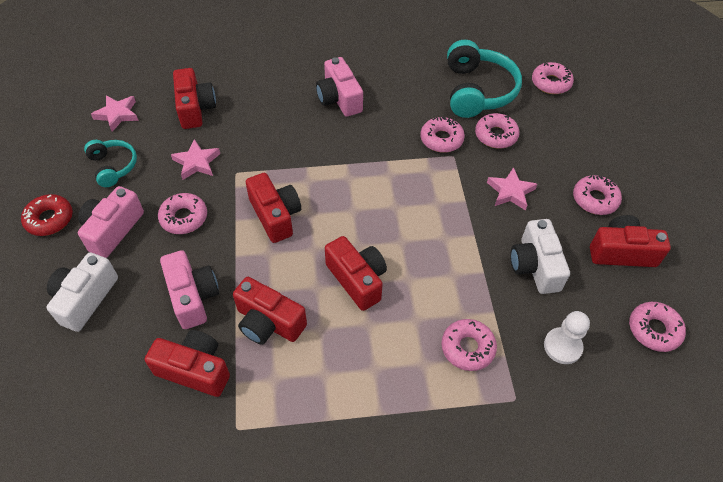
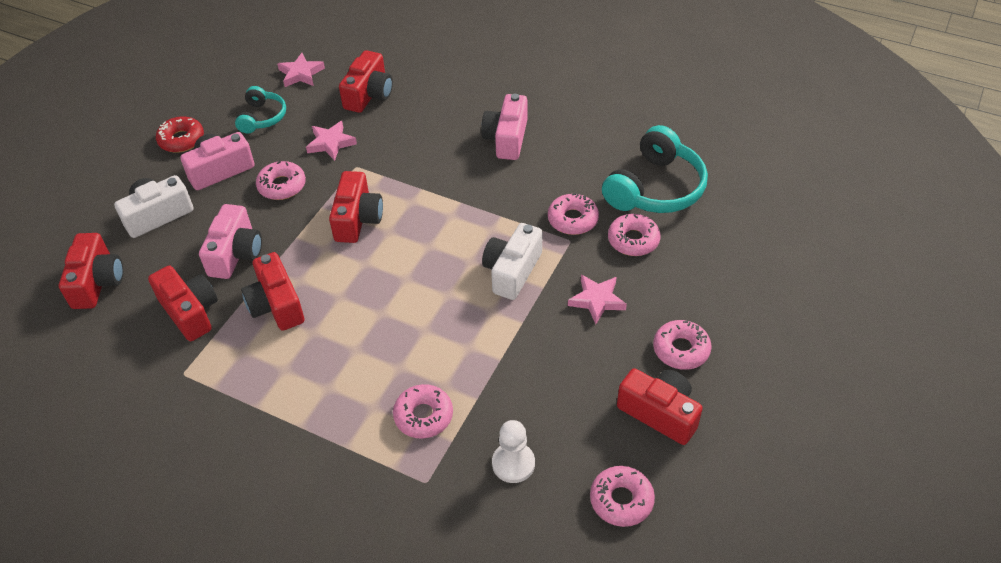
camera: 35 degrees right, 5 degrees down
(357, 280) = (379, 308): red camera -> red camera (97, 282)
(535, 266) = (555, 380): white camera -> white camera (512, 271)
(551, 83) = (746, 213): pink donut -> none

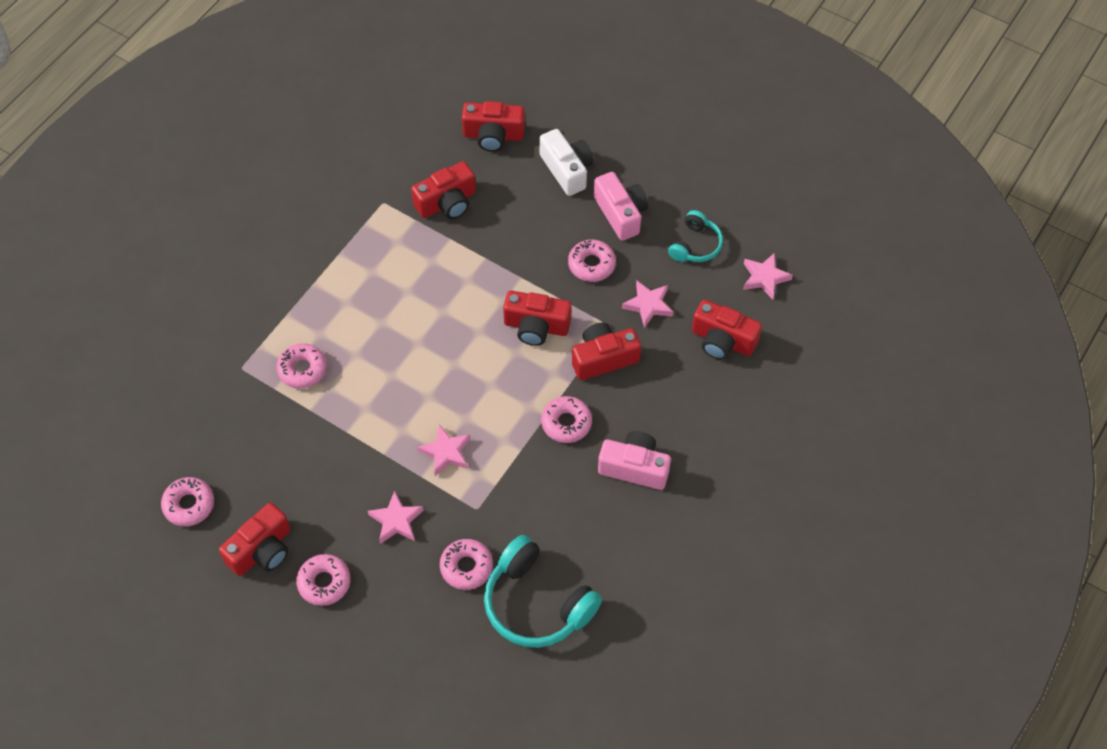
camera: 95 degrees right, 10 degrees up
(181, 140) = (669, 180): red donut -> none
(236, 254) = (508, 232): pink camera -> none
(262, 117) = (695, 245): turquoise headphones -> turquoise headphones turned 75 degrees counterclockwise
(276, 305) = (442, 264): red camera -> red camera (603, 358)
(512, 271) = (446, 452): white camera -> pink star
(513, 463) = (242, 430): white pawn -> none
(572, 219) = (504, 515): pink donut -> pink donut (566, 423)

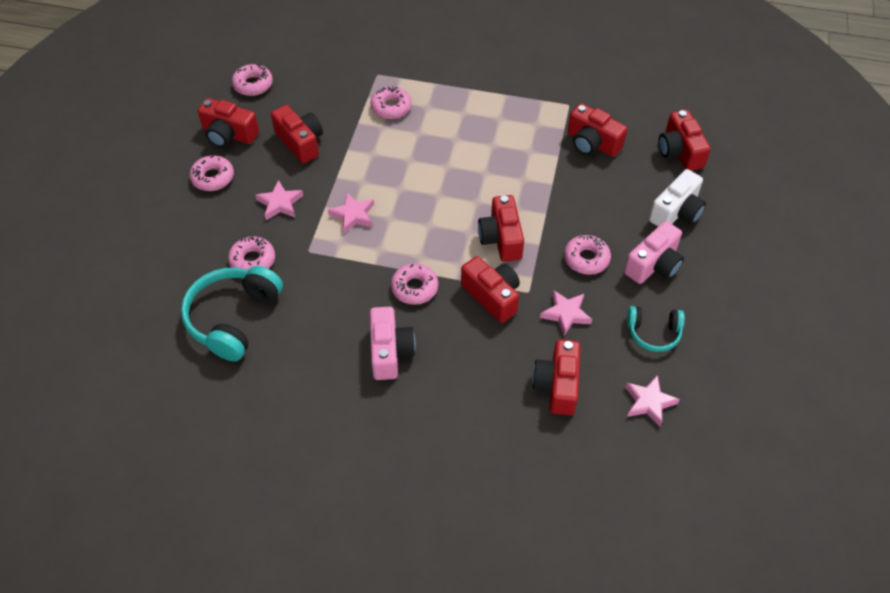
camera: 70 degrees right, 5 degrees down
(312, 477) = (300, 142): none -> red camera

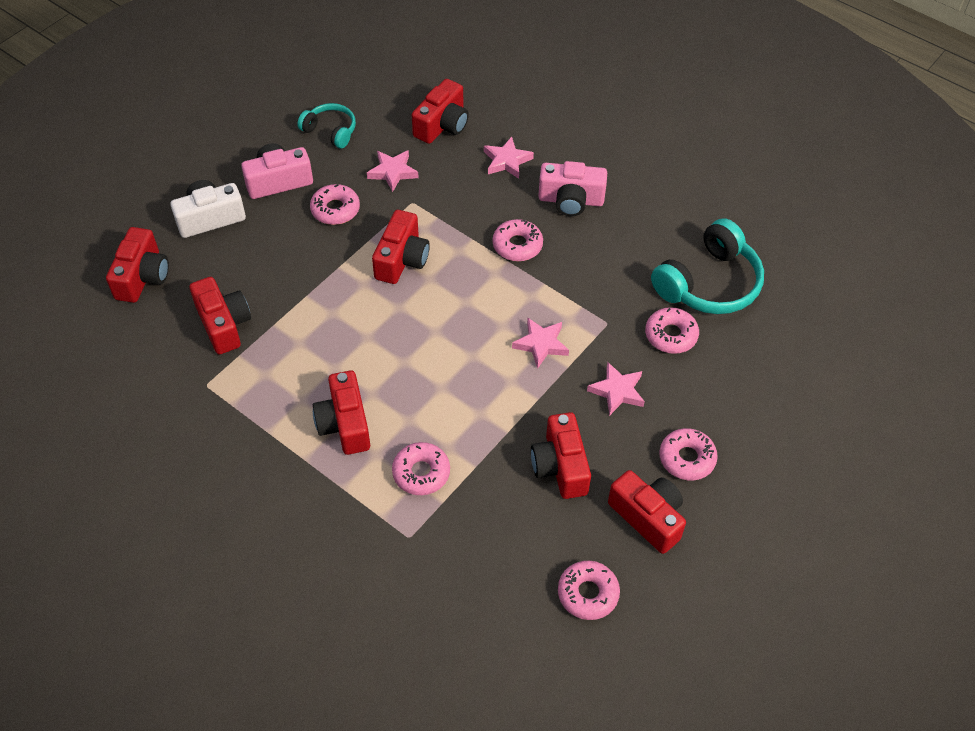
camera: 155 degrees left, 0 degrees up
(390, 352) = (571, 200): pink camera -> pink camera turned 105 degrees counterclockwise
(492, 296) = (448, 211): red camera -> red camera (345, 424)
(649, 402) = (378, 89): pink star -> pink star (507, 161)

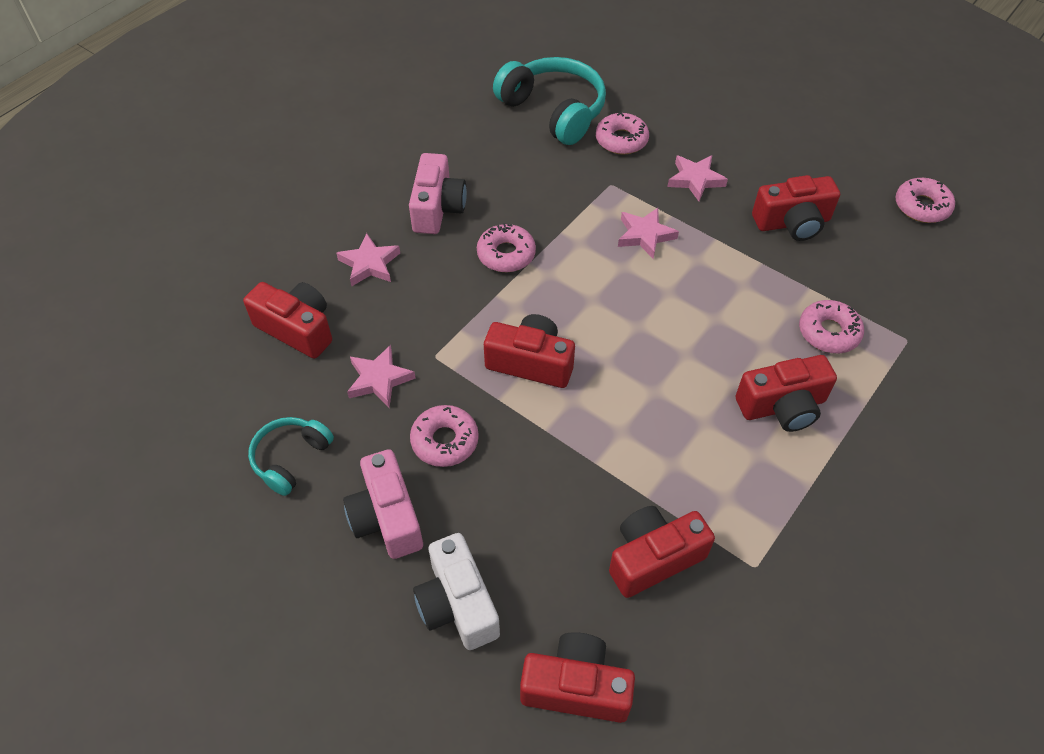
camera: 90 degrees left, 0 degrees up
(648, 517) = (831, 165): red camera -> none
(687, 458) = (762, 137): pink donut -> none

